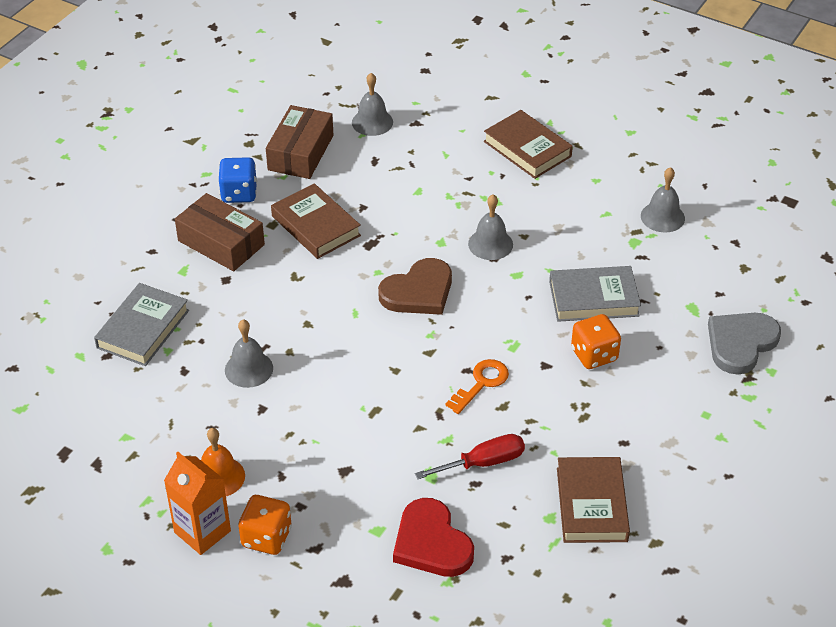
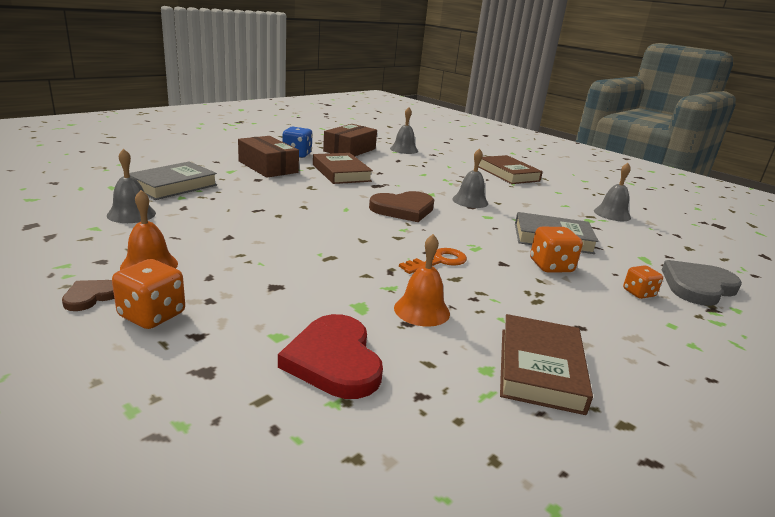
camera: 10 degrees right, 20 degrees down
(202, 532) = (91, 296): orange carton -> brown heart
(249, 369) = (237, 216): grey bell -> grey bell (131, 214)
(483, 463) = (422, 310): red screwdriver -> orange bell
(680, 374) = (638, 293): none -> orange dice

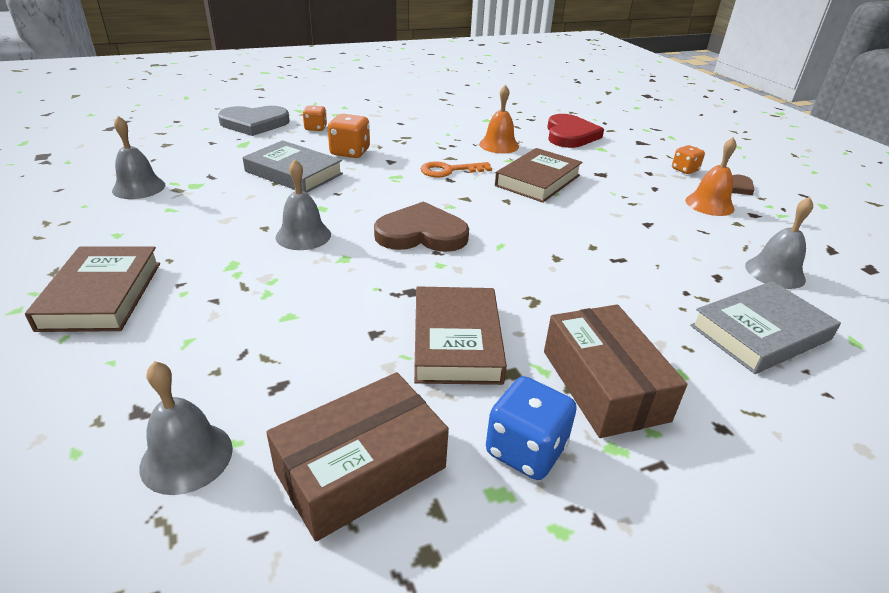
camera: 155 degrees left, 10 degrees up
(152, 315) = (684, 170): orange dice -> orange dice, size x0.64
(540, 369) = (456, 115): brown book -> brown book (537, 180)

